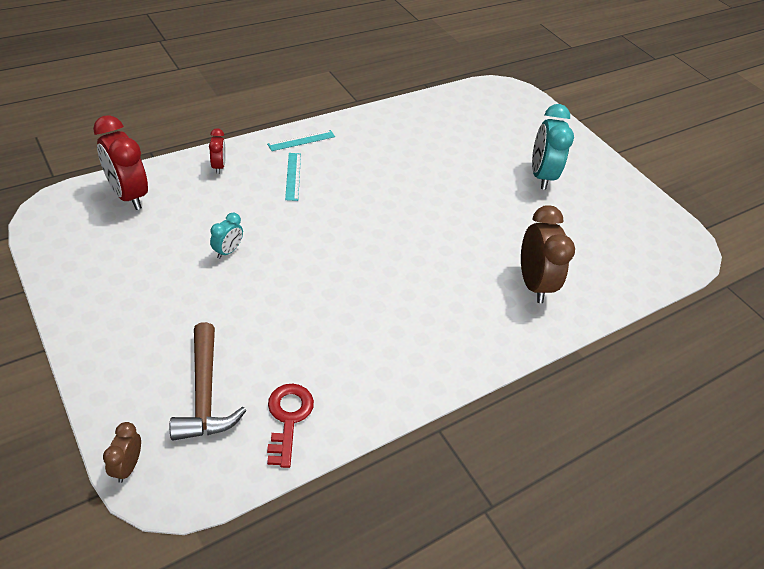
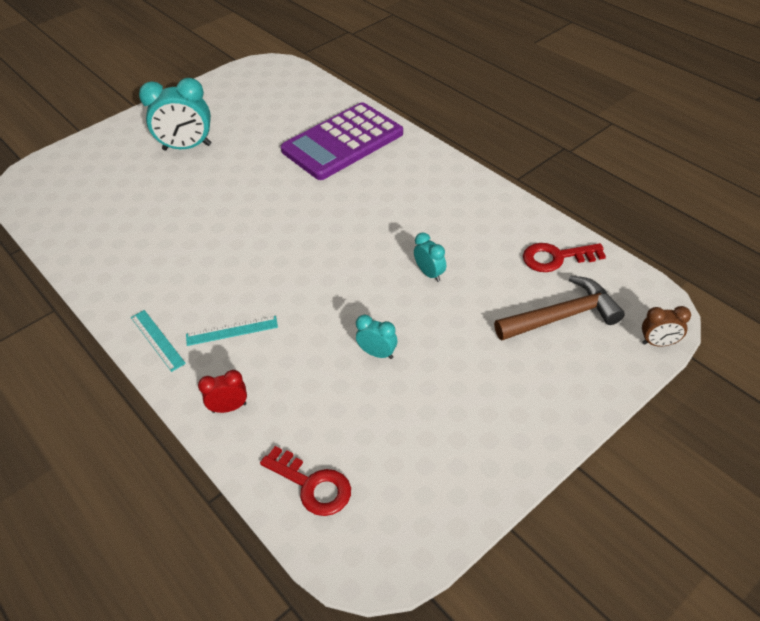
camera: 90 degrees left, 0 degrees up
(128, 195) = (312, 485): red clock -> red key
(307, 306) = (430, 274): none -> turquoise clock
(533, 284) = (342, 142): brown clock -> purple calculator

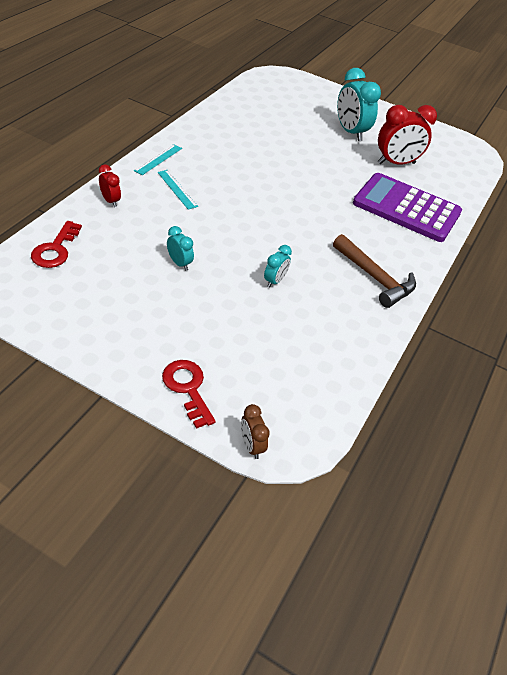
camera: 60 degrees right, 0 degrees up
(263, 128) = (396, 163): none -> red clock
(378, 353) = (179, 263): turquoise clock -> turquoise clock turned 45 degrees counterclockwise
(556, 258) = (331, 362): red key -> red key (187, 388)
(563, 316) = (259, 372): brown hammer -> brown hammer (375, 278)

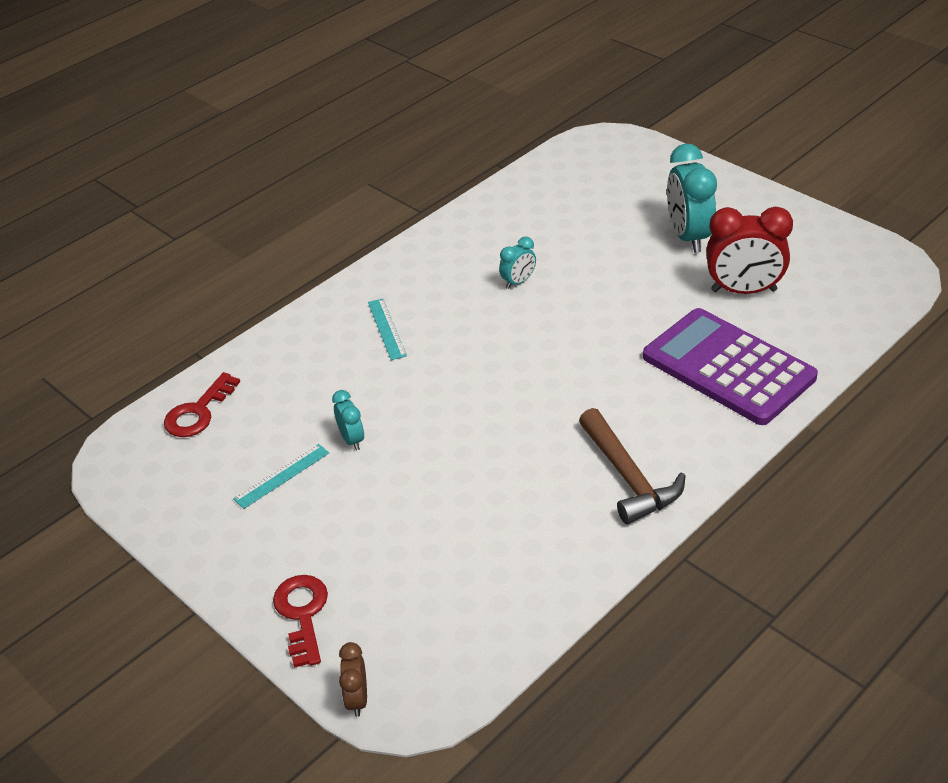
camera: 25 degrees right, 5 degrees down
(110, 201) = (290, 345): red clock -> none
(158, 159) = (376, 282): turquoise ruler -> turquoise ruler (282, 476)
(274, 281) = (475, 473): turquoise clock -> turquoise clock (518, 282)

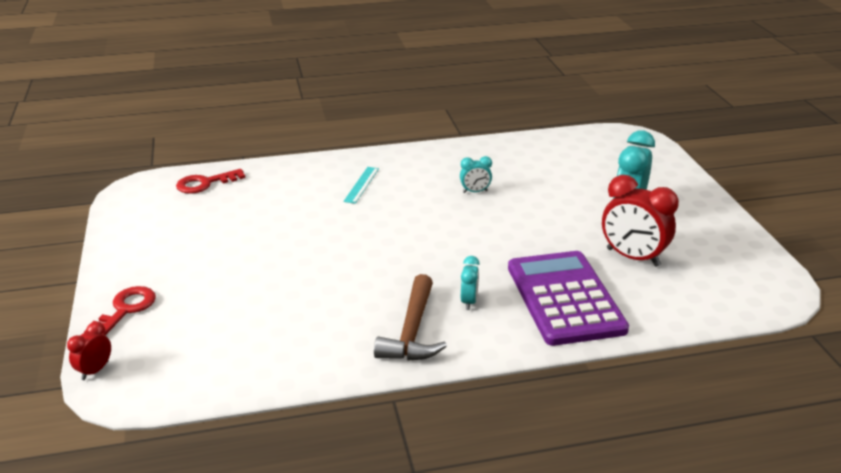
camera: 30 degrees right, 10 degrees down
(282, 476) = (207, 234): turquoise ruler -> none
(352, 439) = (268, 233): turquoise clock -> turquoise clock (469, 301)
(357, 699) = (95, 370): brown clock -> red clock

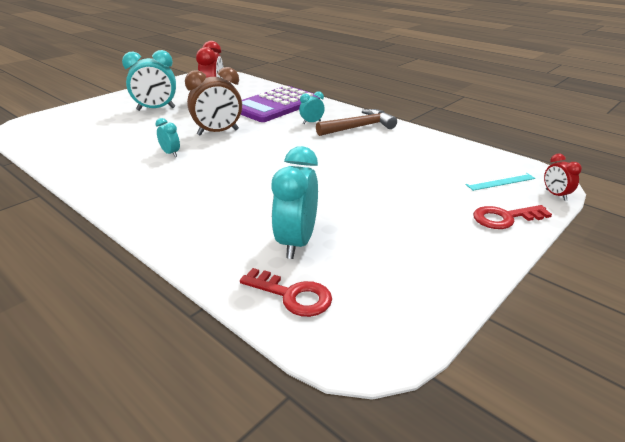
camera: 125 degrees left, 0 degrees up
(95, 370) = (555, 195): red clock -> red clock turned 75 degrees clockwise
(250, 202) = (296, 242): none -> turquoise clock
(361, 185) = (202, 200): turquoise ruler -> turquoise ruler (500, 181)
(505, 229) = (218, 132): none -> brown clock

